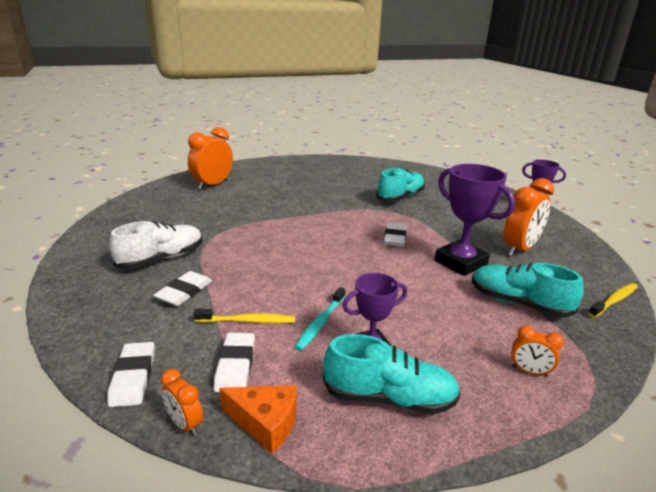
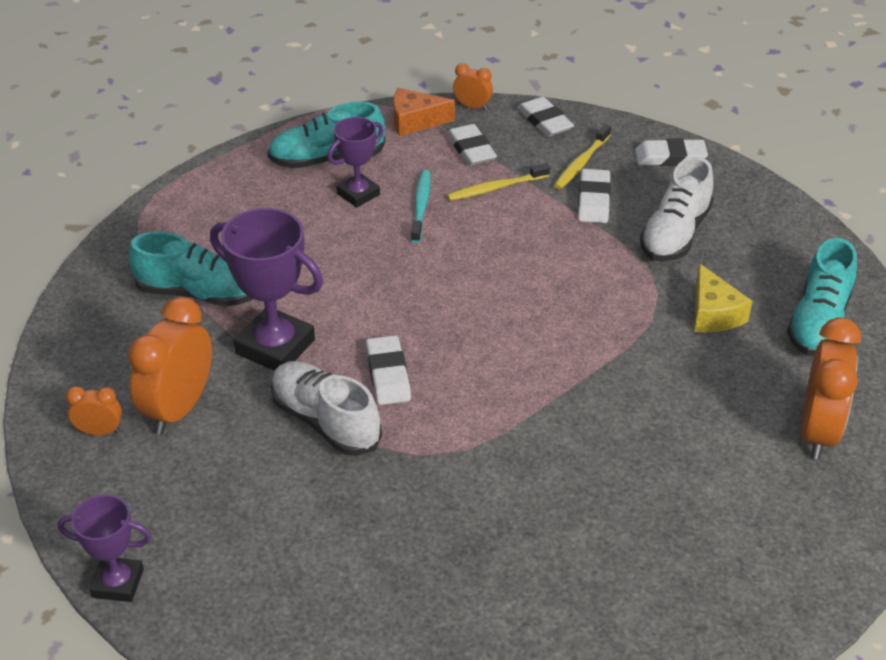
camera: 160 degrees right, 15 degrees up
(82, 308) = (670, 157): none -> white eraser
(197, 222) = (713, 313): none -> yellow cheese
(400, 197) = (419, 519): turquoise shoe -> turquoise shoe (818, 322)
(435, 229) = (325, 421): none -> white shoe
(529, 371) = (200, 212): orange clock -> orange clock (99, 431)
(614, 300) = (68, 334): yellow toothbrush -> yellow toothbrush (581, 163)

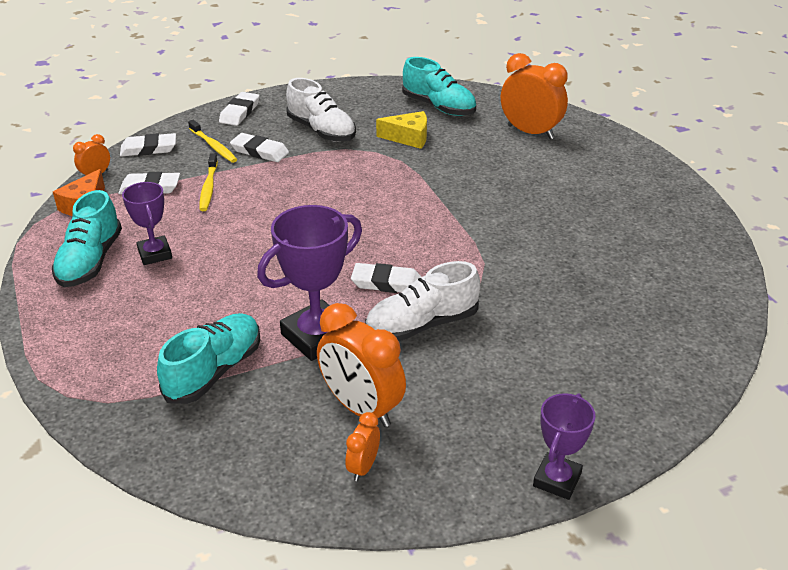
camera: 70 degrees left, 5 degrees down
(421, 206) = (199, 226): turquoise toothbrush -> none

